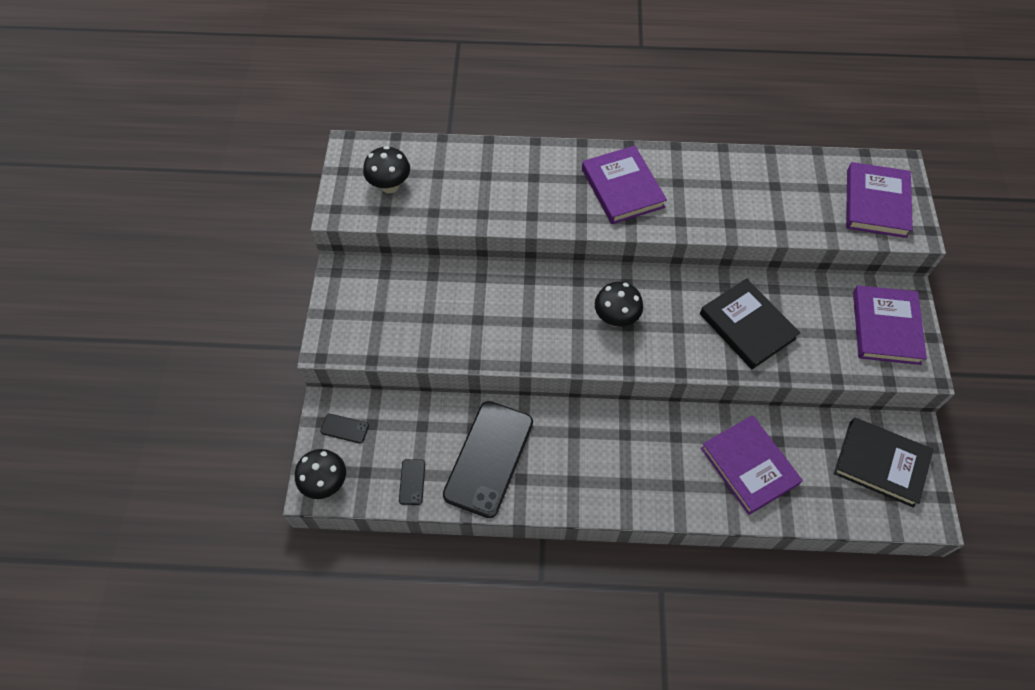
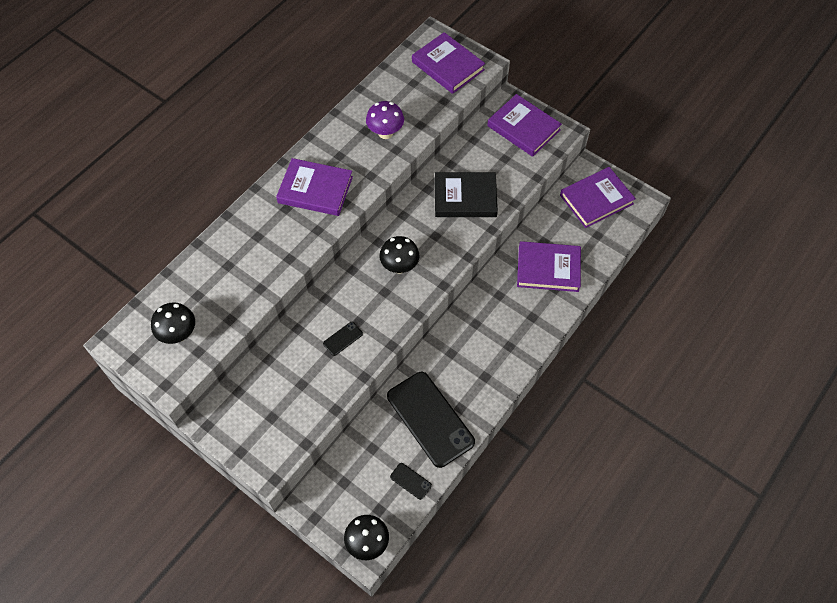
camera: 55 degrees left, 0 degrees up
(344, 428) = (333, 504): black phone -> black phone (343, 338)
(740, 202) = (385, 133): none -> purple mushroom
(880, 463) = (596, 199): black book -> purple book

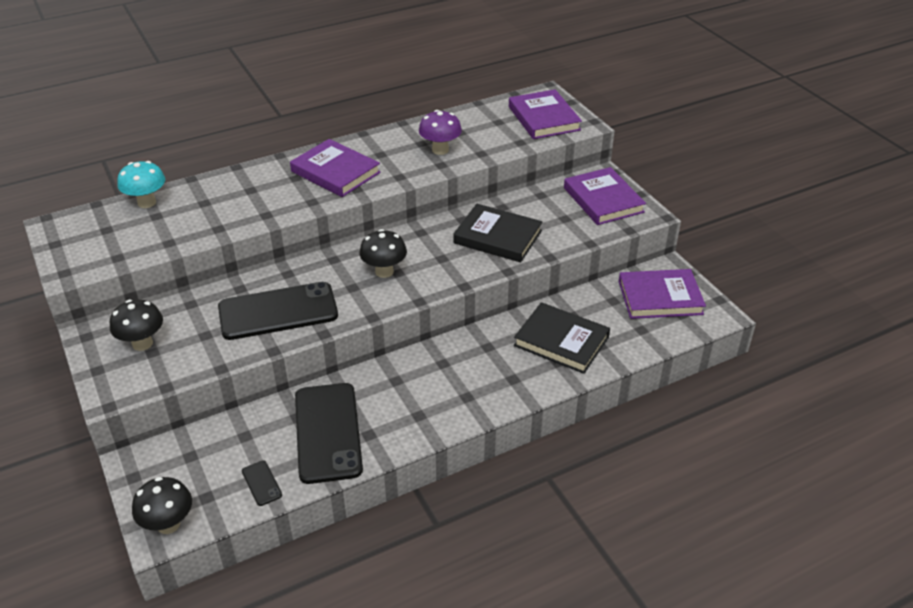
camera: 25 degrees right, 20 degrees down
(178, 284) = (147, 202): none -> turquoise mushroom
(179, 334) = (112, 239): black mushroom -> black mushroom (142, 343)
(343, 338) = (278, 311): black phone -> black phone, size x2.48
(548, 268) = (561, 341): purple book -> black book

